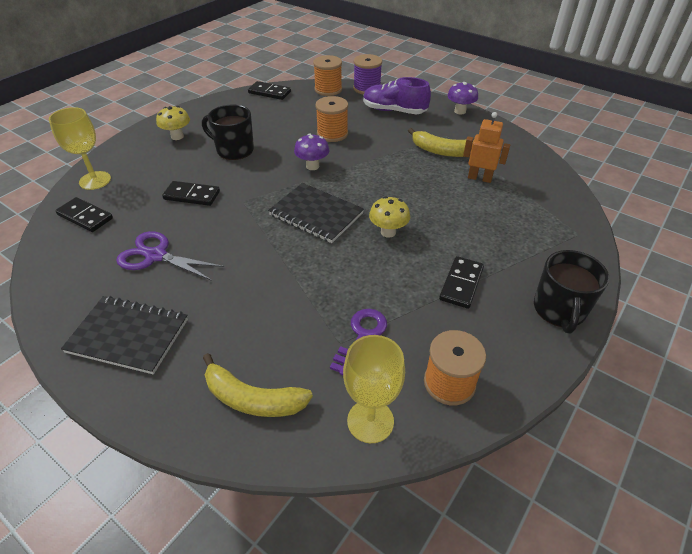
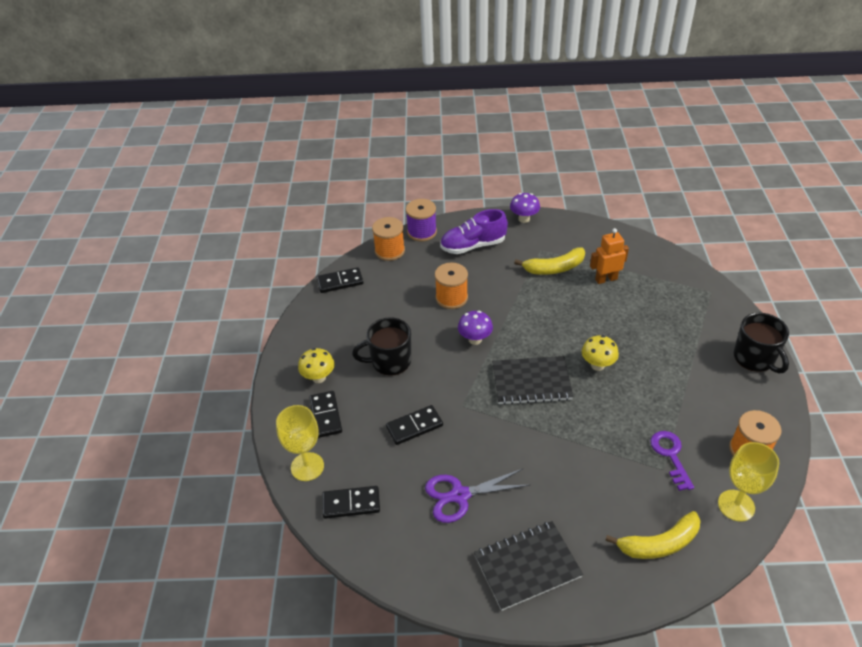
camera: 35 degrees left, 0 degrees up
(461, 284) = (685, 376): black domino -> black domino (326, 415)

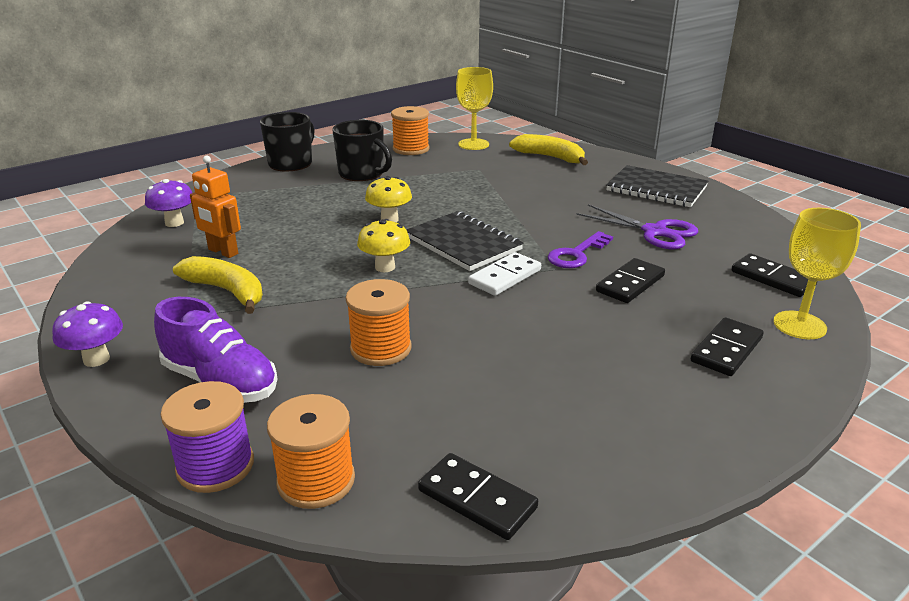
camera: 130 degrees left, 15 degrees down
(319, 378) = (691, 391): yellow mushroom -> yellow mushroom (385, 267)
(390, 361) = (571, 344): black mug -> black mug (362, 174)
(414, 426) = (630, 283): black domino -> black domino turned 75 degrees counterclockwise
(473, 376) = (505, 277): none -> white domino
(475, 339) = (443, 298): purple mushroom -> purple mushroom (174, 223)
(670, 456) = (460, 169): purple key -> purple key (577, 254)

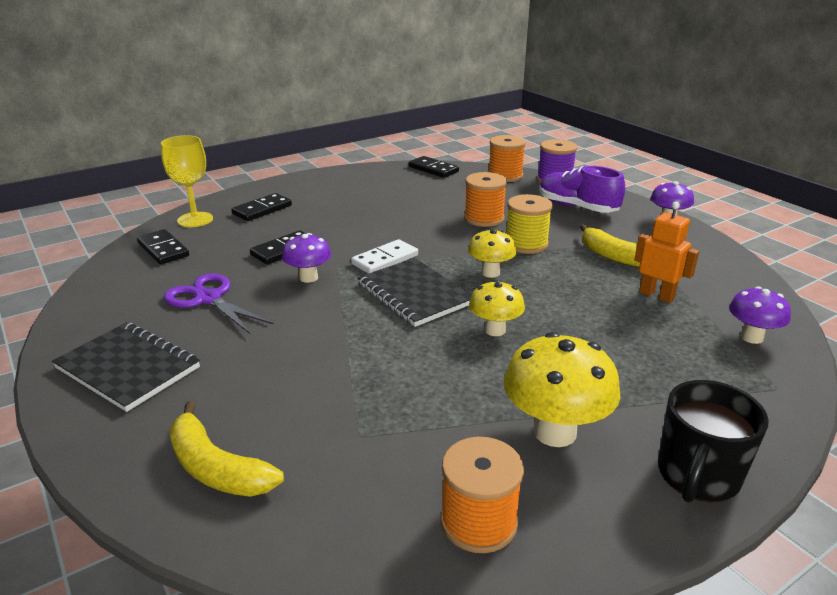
camera: 175 degrees left, 0 degrees up
(332, 306) = (526, 244): none -> yellow spool
(362, 174) = (554, 432): black mug -> yellow mushroom
(473, 144) = (343, 536): yellow goblet -> none
(577, 254) = (308, 278): purple key -> purple mushroom

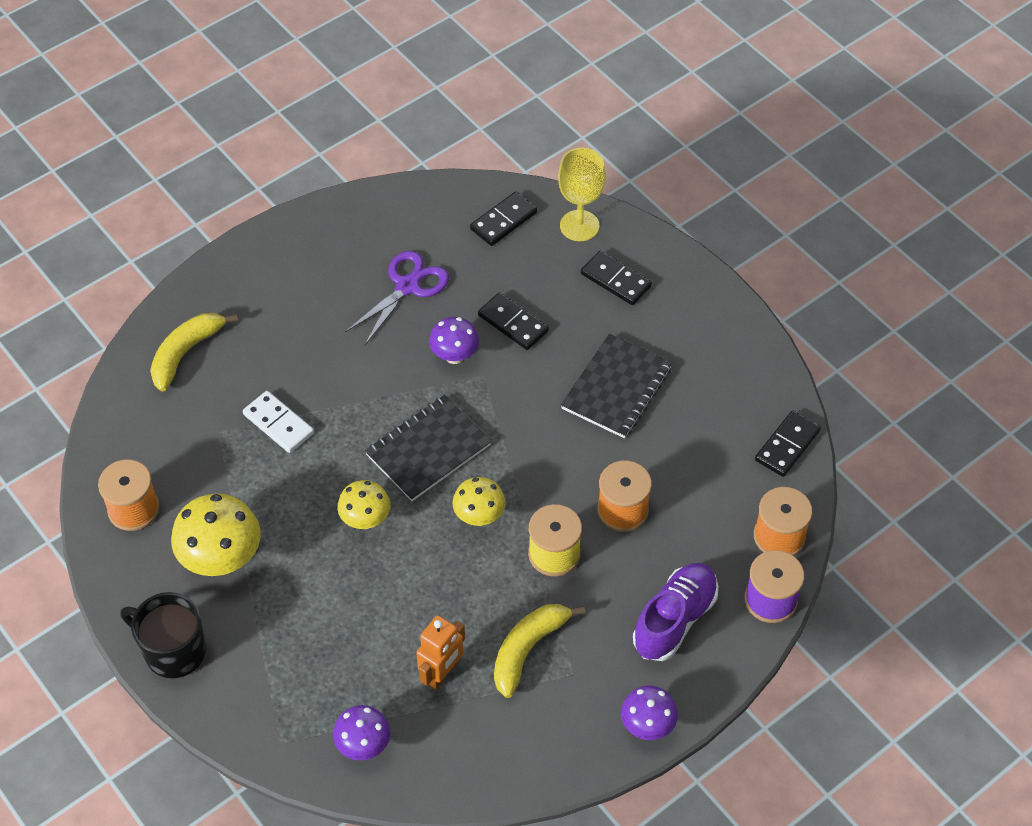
camera: 85 degrees right, 25 degrees up
(128, 368) = (298, 265): black notebook -> black notebook (616, 388)
(385, 260) = (500, 417): white domino -> white domino (278, 424)

